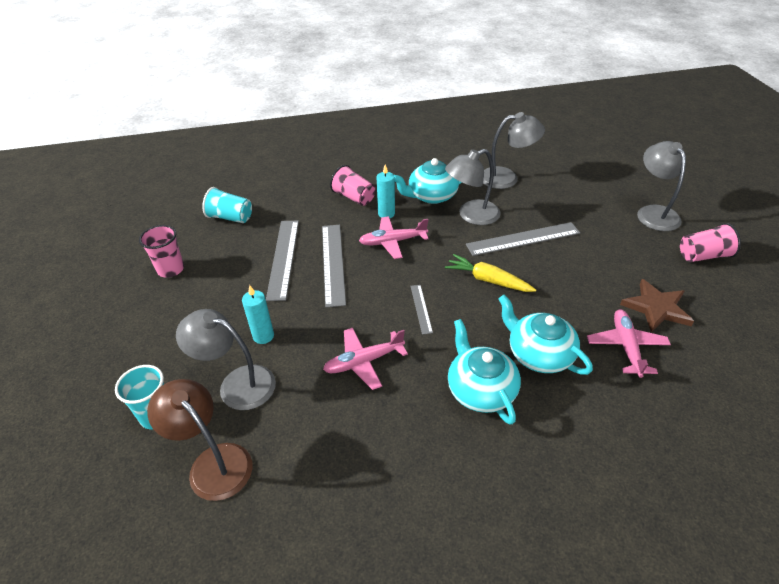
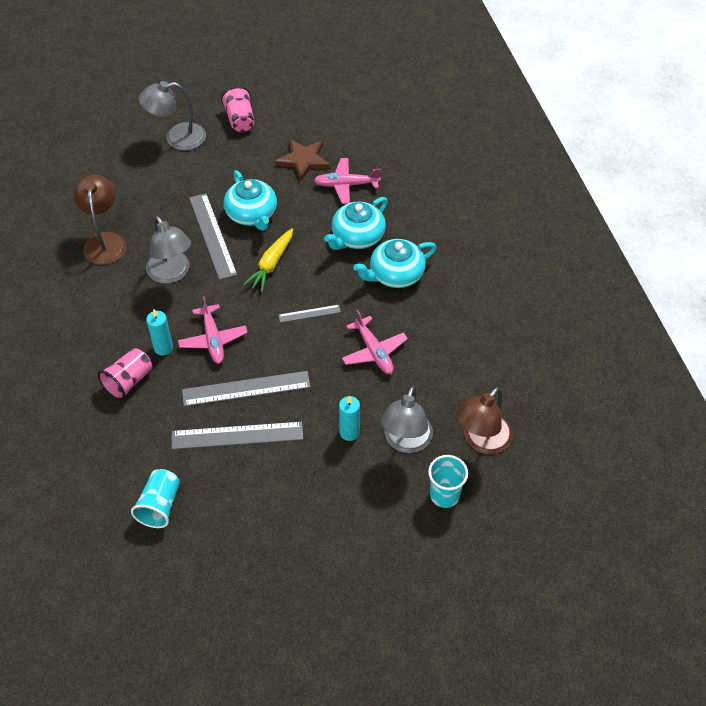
camera: 95 degrees left, 10 degrees up
(171, 269) = (255, 544): pink cup -> none
(431, 196) = (133, 308): turquoise teapot -> turquoise teapot (252, 214)
(507, 178) = (105, 241): grey lamp -> brown lamp

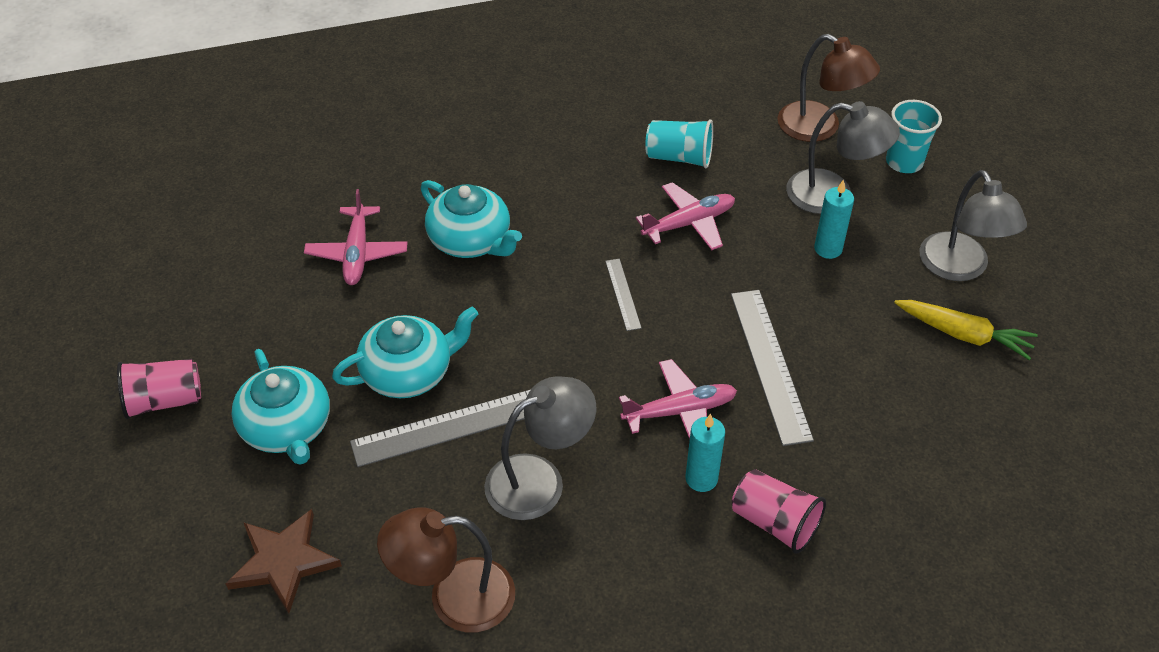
camera: 90 degrees left, 5 degrees down
(160, 505) = (994, 458): turquoise cup -> turquoise cup (679, 157)
(177, 138) = (192, 499): grey lamp -> grey lamp (960, 268)
(237, 435) = (855, 371): grey ruler -> none
(271, 264) = (523, 343): yellow carrot -> yellow carrot (963, 334)
(303, 160) = (290, 307): brown star -> brown star (283, 561)
(395, 274) = (547, 200): turquoise teapot -> turquoise teapot (287, 428)

